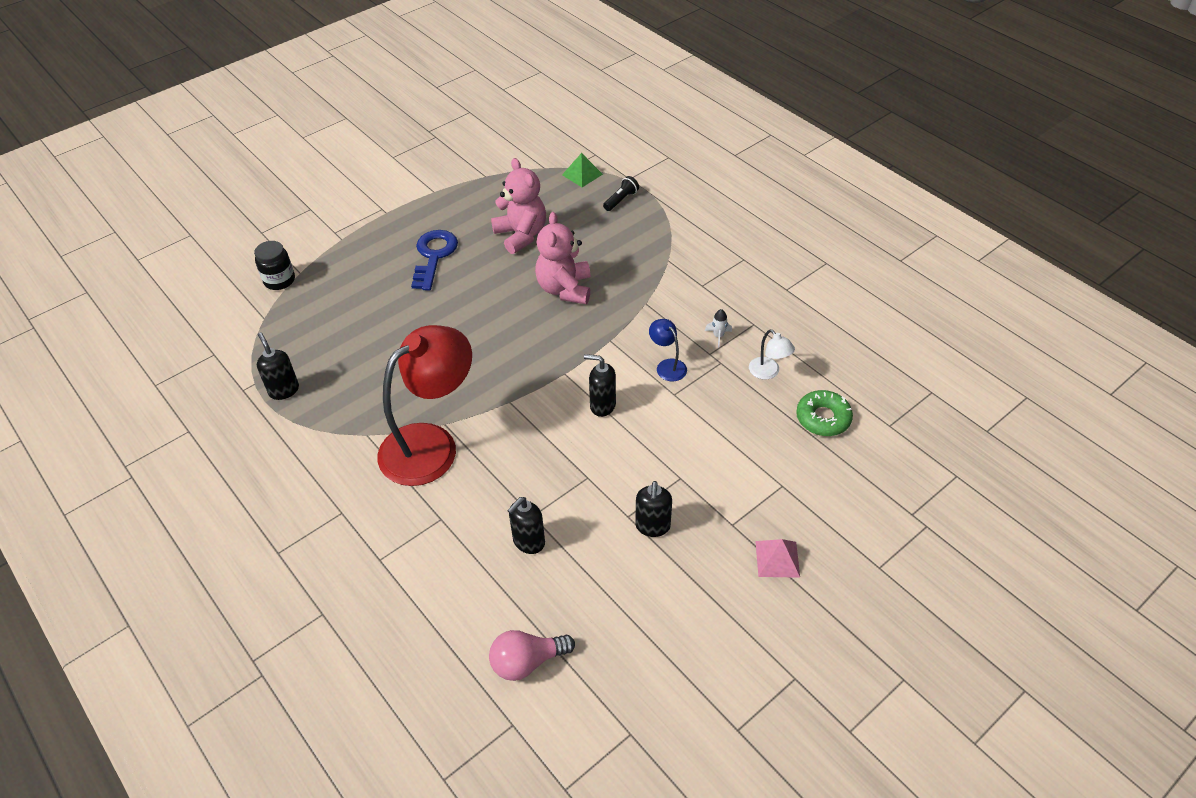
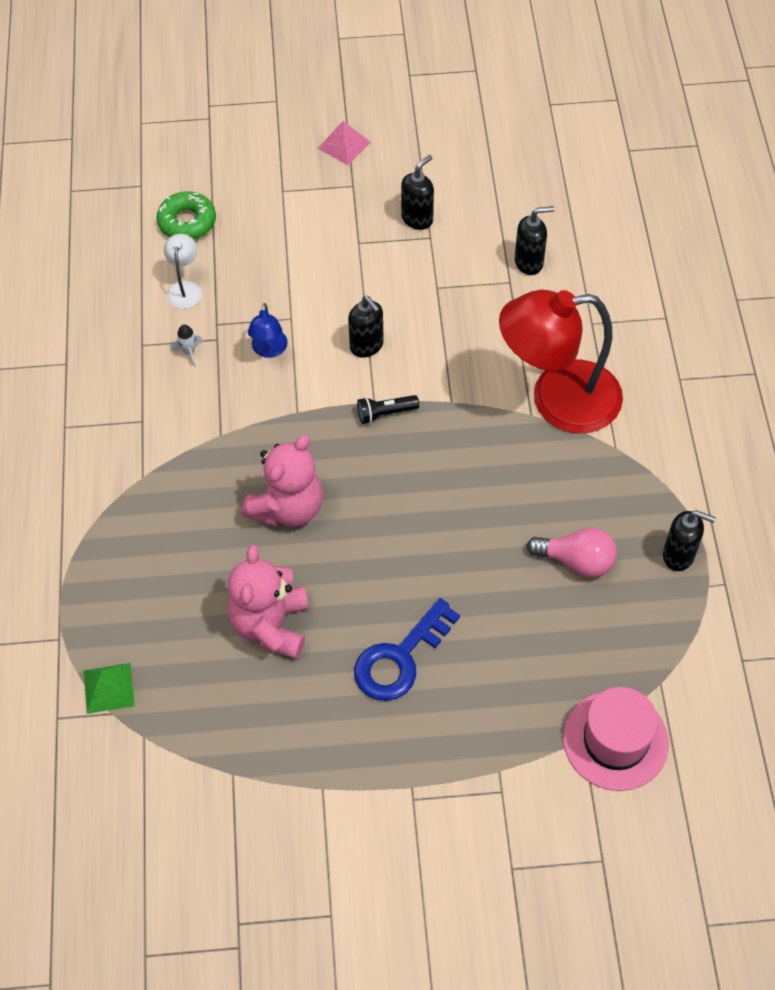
camera: 145 degrees left, 10 degrees up
(279, 280) = (615, 740): black jar -> pink hat
(284, 390) = (679, 555): black soap dispenser -> black soap dispenser turned 75 degrees counterclockwise
(527, 662) = (591, 181): pink light bulb -> pink light bulb (576, 561)
(621, 200) = (104, 606): black flashlight -> black flashlight (385, 413)

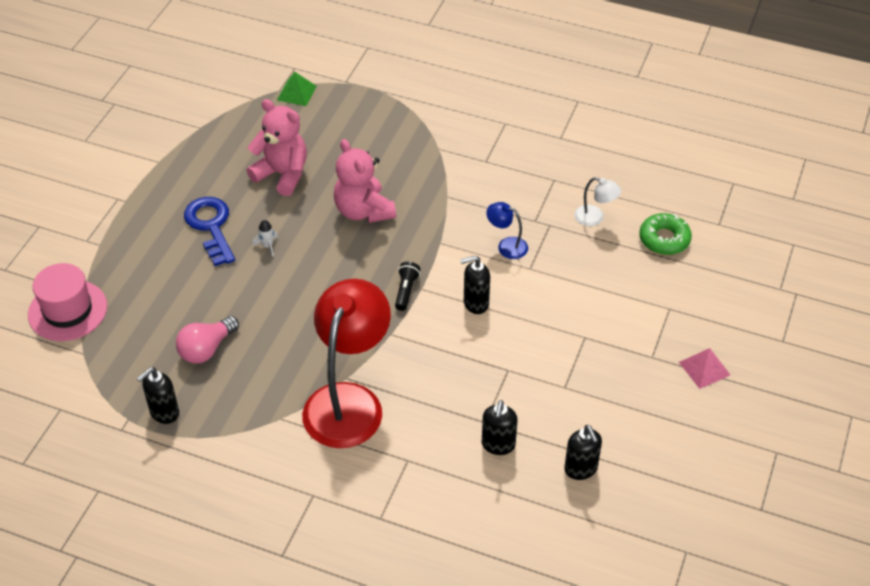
camera: 115 degrees right, 10 degrees down
(189, 352) = (531, 202): white rocket -> white rocket (267, 246)
(417, 218) = (590, 386): black soap dispenser -> black soap dispenser (581, 469)

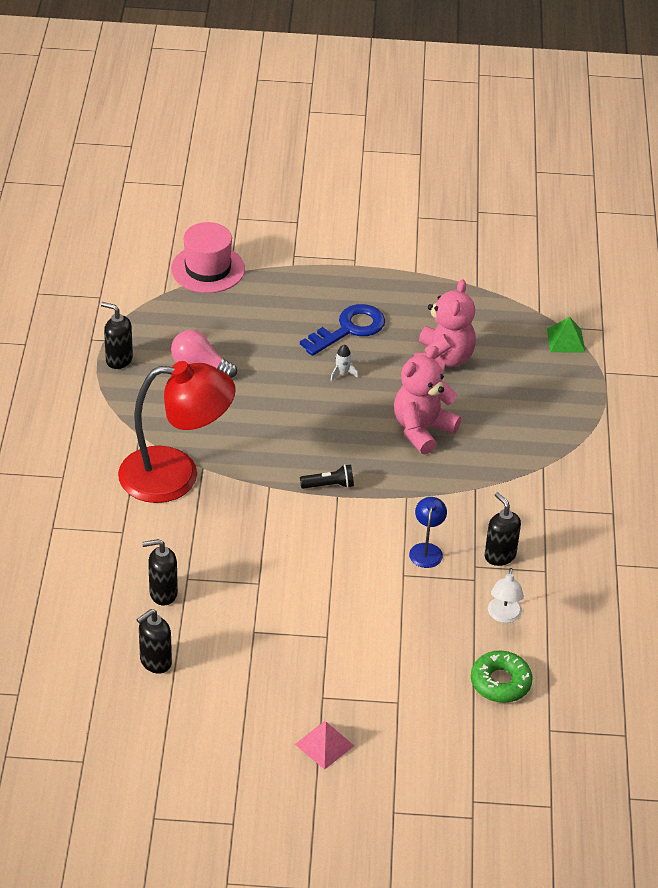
camera: 70 degrees right, 5 degrees down
(475, 303) = (335, 541): black soap dispenser -> black soap dispenser (499, 555)

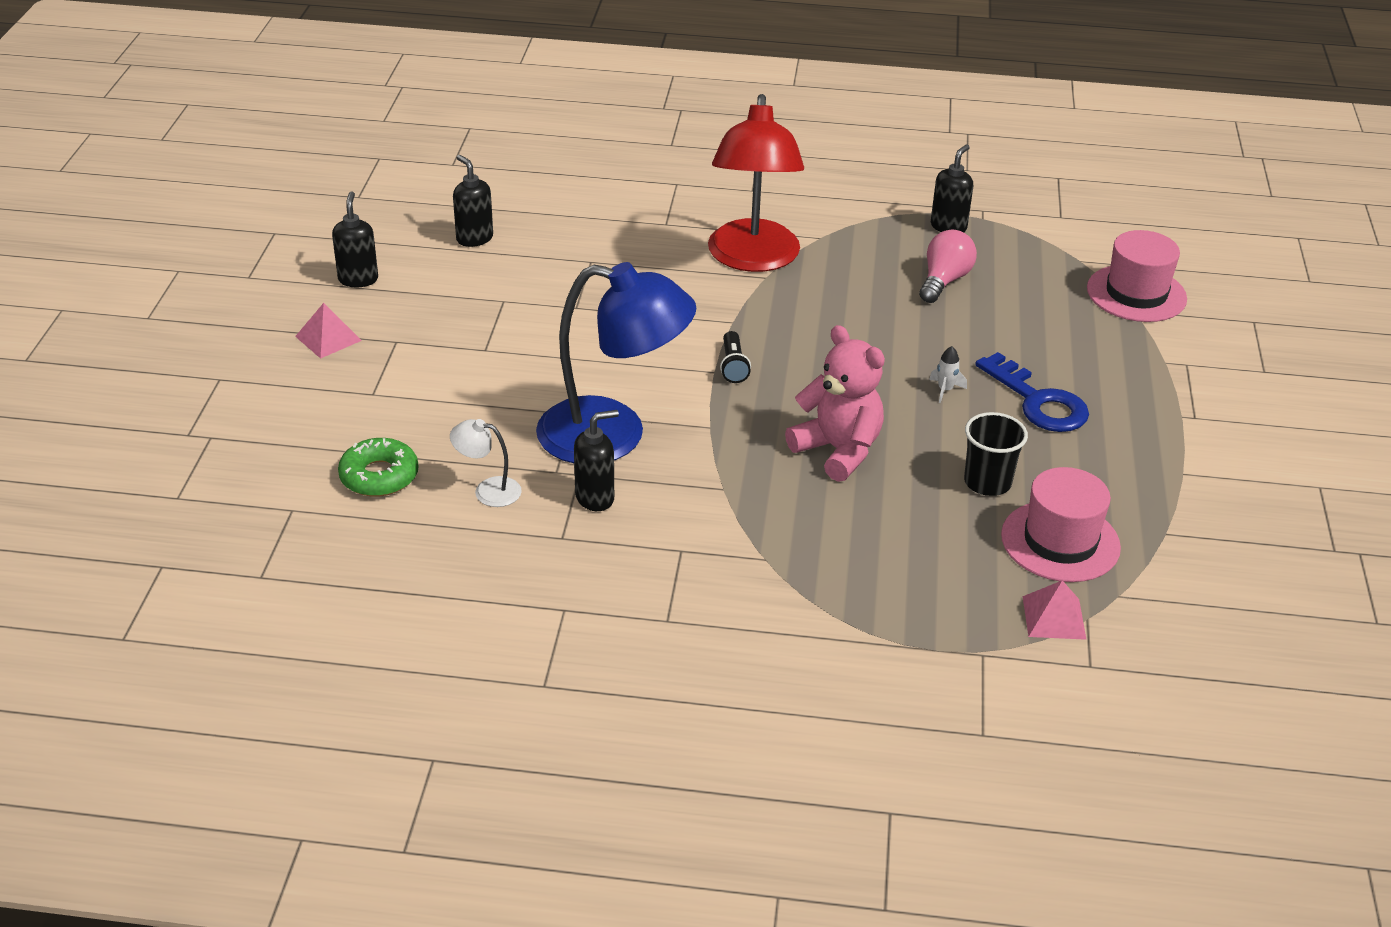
camera: 95 degrees right, 5 degrees down
(163, 593) = (570, 245): black soap dispenser -> black soap dispenser (358, 279)
(426, 550) = (613, 435): blue lamp -> blue lamp, size x2.41
(443, 359) = (987, 482): pink teddy bear -> black cup
(495, 331) = (1060, 541): none -> pink hat
(565, 340) = (1053, 617): green pyramid -> pink pyramid

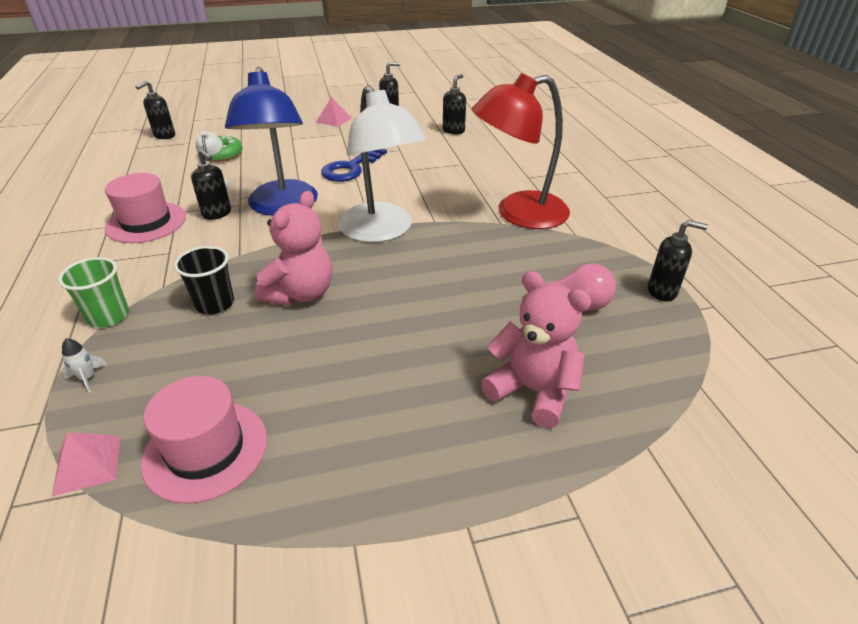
camera: 70 degrees right, 0 degrees up
(231, 538) = (164, 136): none -> black soap dispenser
(733, 366) = (381, 231): black flashlight -> white lamp
(810, 606) = (108, 316): none -> green cup
(945, 390) = (411, 333): white rocket -> white rocket (87, 378)
(987, 482) = (285, 383): black cup -> black cup (214, 304)
(1038, 402) = (426, 396): blue key -> blue key (350, 168)
(1053, 343) = (533, 391): none -> pink teddy bear
(1136, 294) = (683, 444): pink hat -> pink hat (146, 222)

